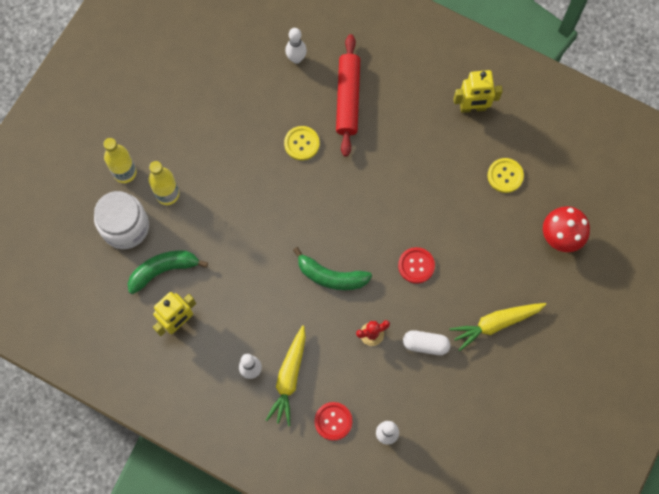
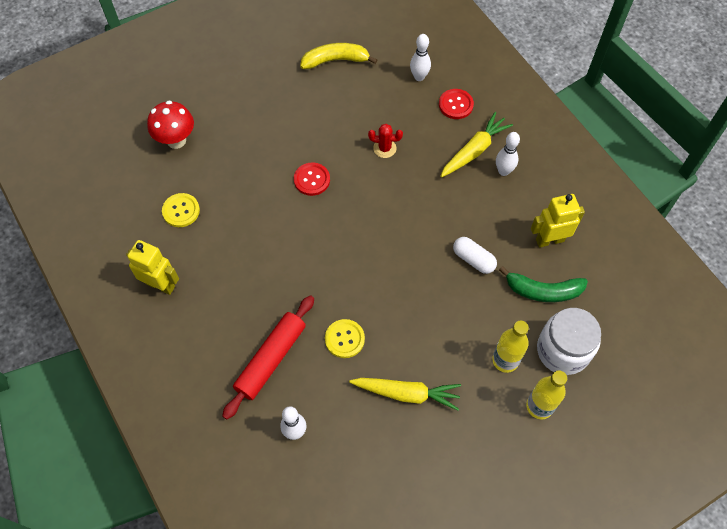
camera: 150 degrees left, 10 degrees down
(331, 276) = (391, 208): green banana -> none
(425, 344) = (345, 120): white capsule -> white capsule (473, 259)
(478, 408) = (335, 60): none -> yellow banana
(495, 324) = (279, 107): yellow carrot -> yellow carrot (407, 393)

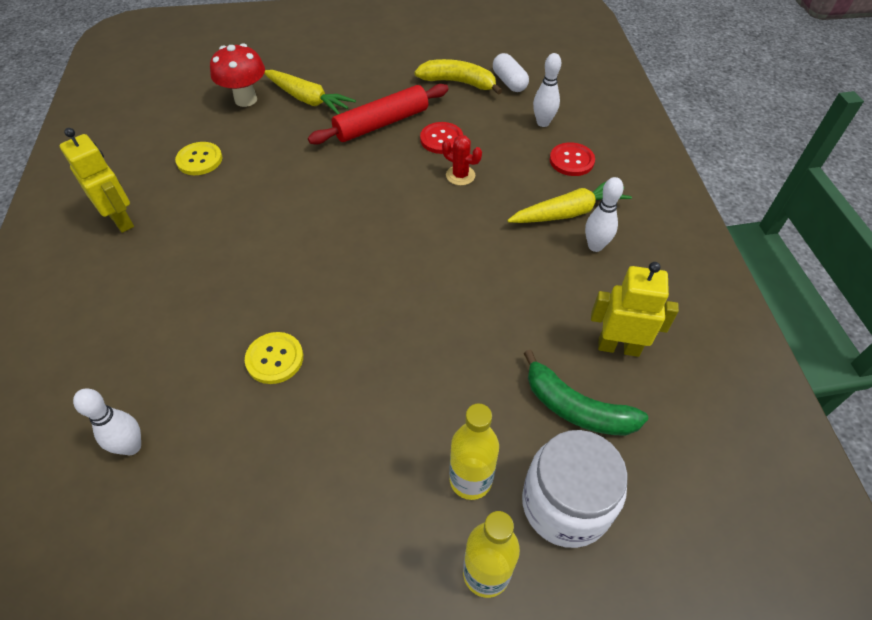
camera: 25 degrees right, 10 degrees down
(271, 359) = (172, 345): red rolling pin -> red rolling pin (381, 124)
(312, 180) = (357, 178): red button -> red button (441, 139)
(407, 393) = (306, 463): yellow carrot -> yellow carrot (308, 99)
(473, 259) = (499, 331): white capsule -> white capsule (509, 82)

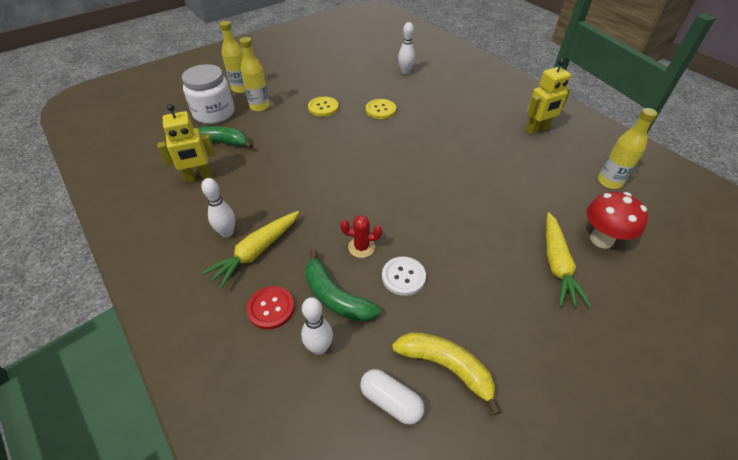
camera: 150 degrees right, 5 degrees down
(121, 220) = (537, 129): yellow robot -> yellow robot turned 45 degrees counterclockwise
(156, 134) = (609, 182): none -> yellow bottle
(199, 160) = (553, 177): yellow button -> yellow button (323, 107)
(308, 99) = (556, 265): yellow carrot -> yellow carrot turned 90 degrees counterclockwise
(381, 124) = (468, 269): red rolling pin -> none
(441, 139) = (403, 277): red button -> white button
(458, 82) = (446, 367): yellow banana -> yellow banana turned 135 degrees counterclockwise
(511, 148) = (335, 297): none -> green banana

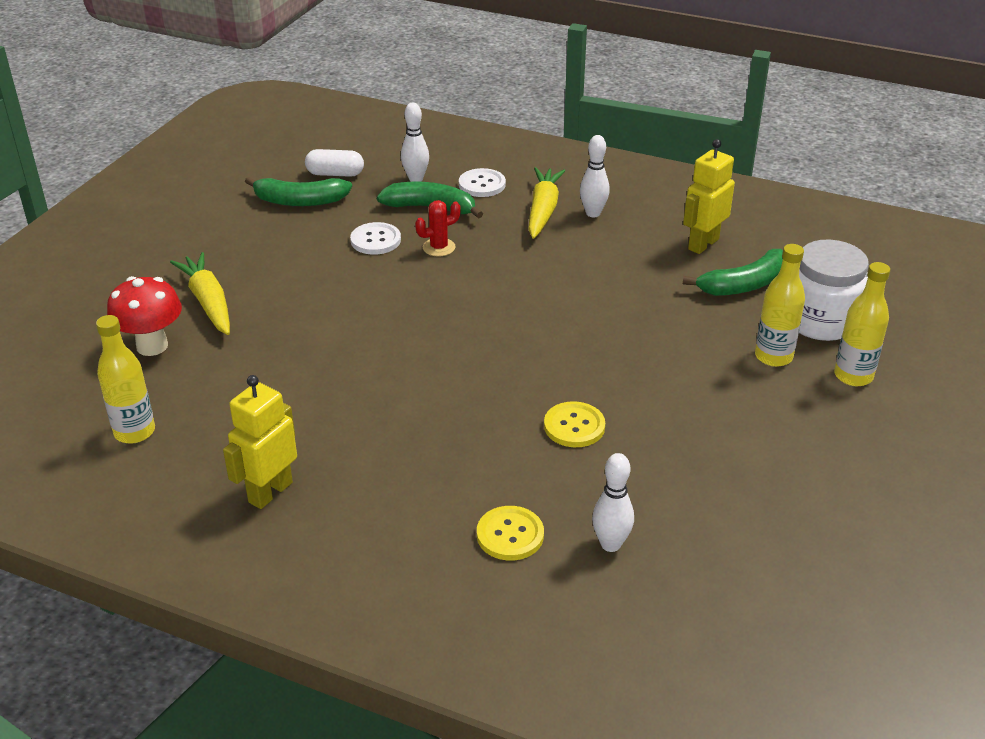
camera: 150 degrees right, 10 degrees down
(271, 308) = (482, 184): red button -> white button
(323, 107) = (673, 393): yellow button -> yellow button (510, 535)
(446, 367) = (300, 201): yellow banana -> green banana

